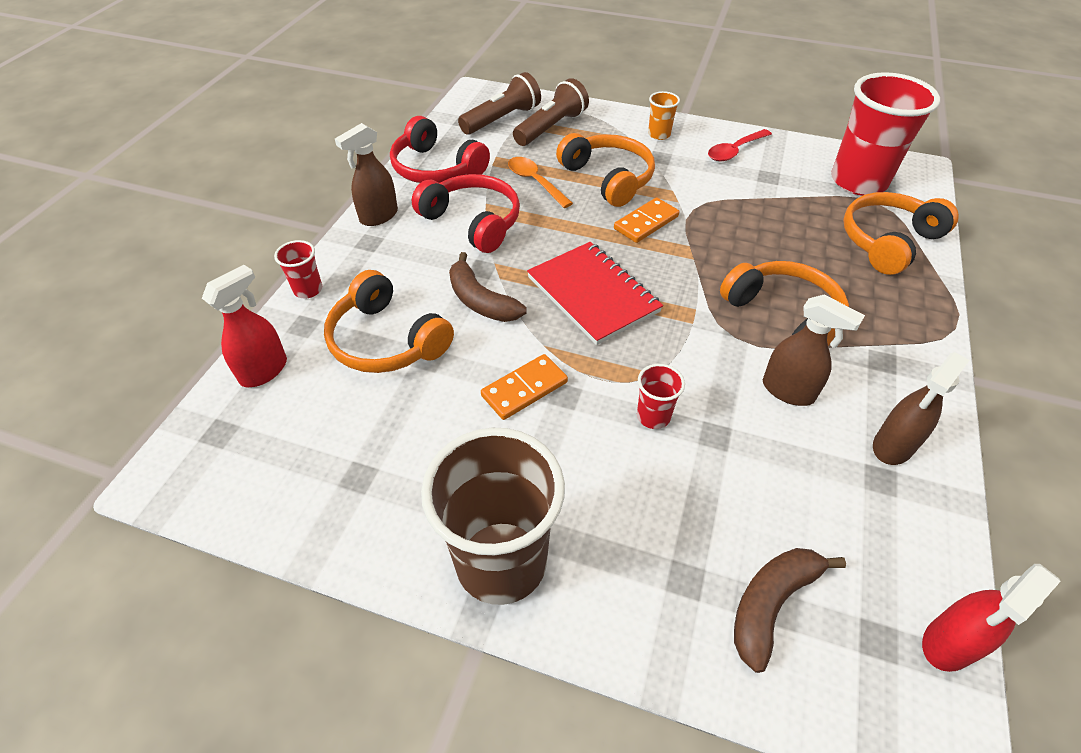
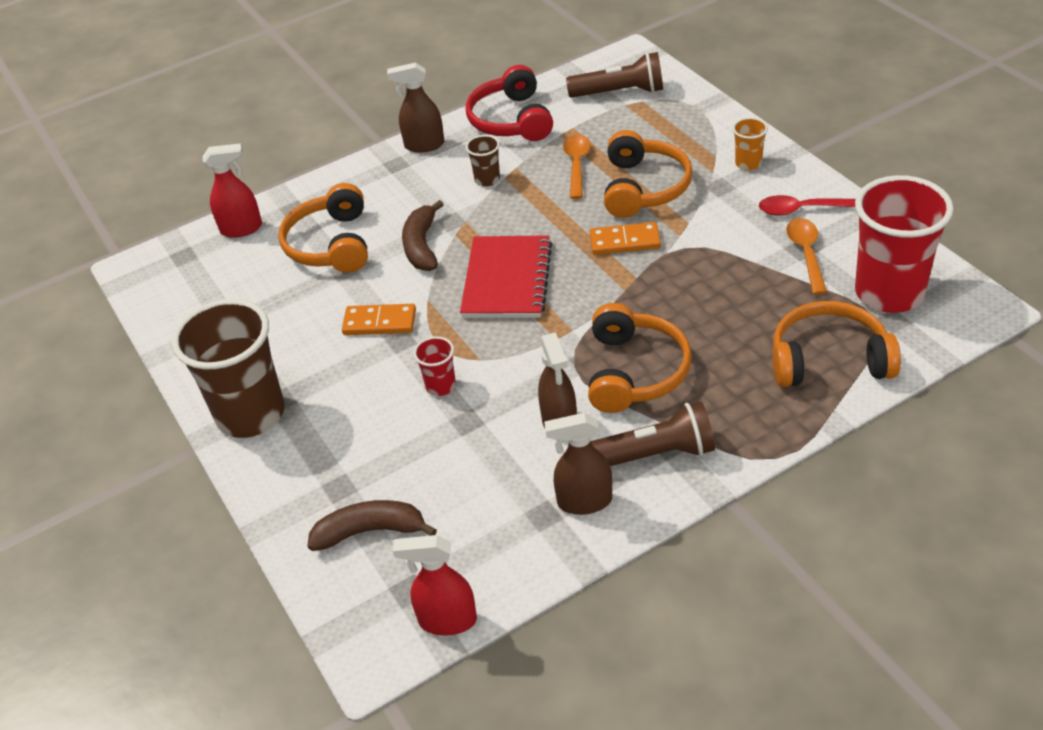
camera: 45 degrees right, 5 degrees down
(308, 290) = (320, 183): red cup -> none
(473, 222) = (487, 180): red headphones -> brown cup
(551, 127) = (654, 117): brown flashlight -> brown flashlight (653, 454)
(776, 178) = (806, 253): none -> orange spoon

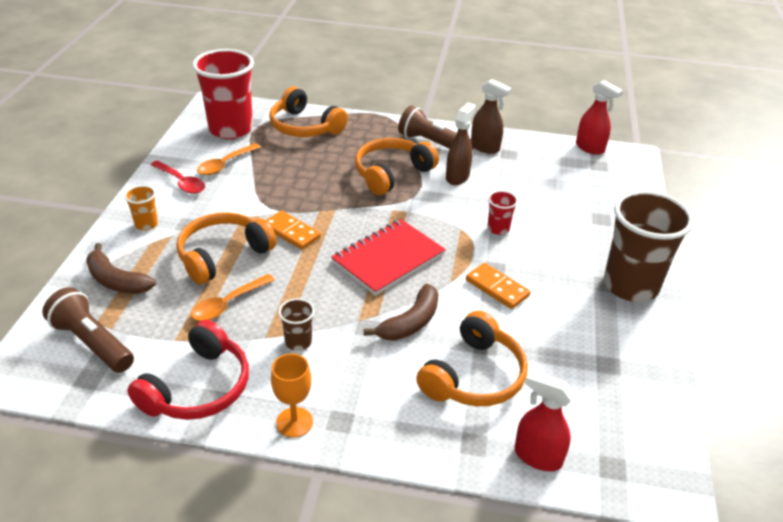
camera: 145 degrees left, 5 degrees down
(370, 531) = (599, 193): brown banana -> brown banana (116, 281)
(424, 145) = (294, 422): brown spray bottle -> orange goblet

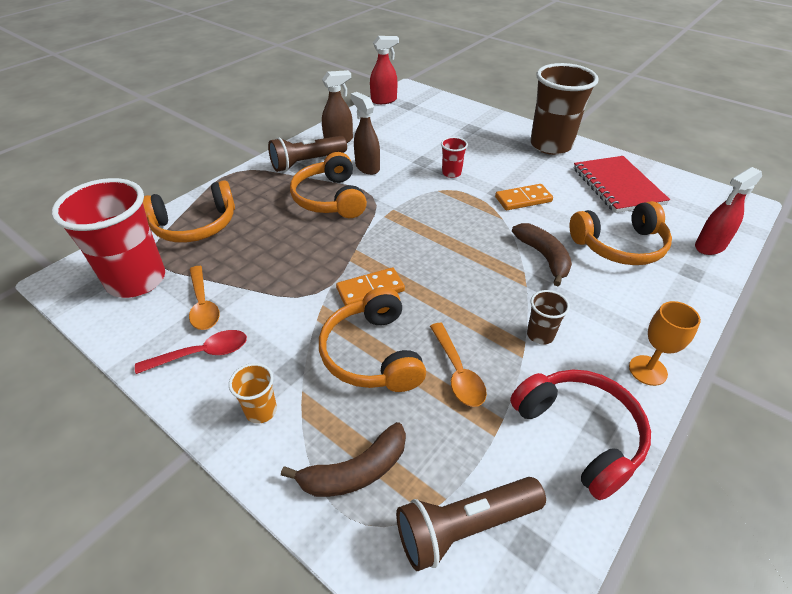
camera: 60 degrees left, 5 degrees up
(388, 259) = (453, 241): red notebook -> red notebook (617, 186)
(474, 376) = (620, 246): orange headphones -> orange headphones turned 105 degrees clockwise

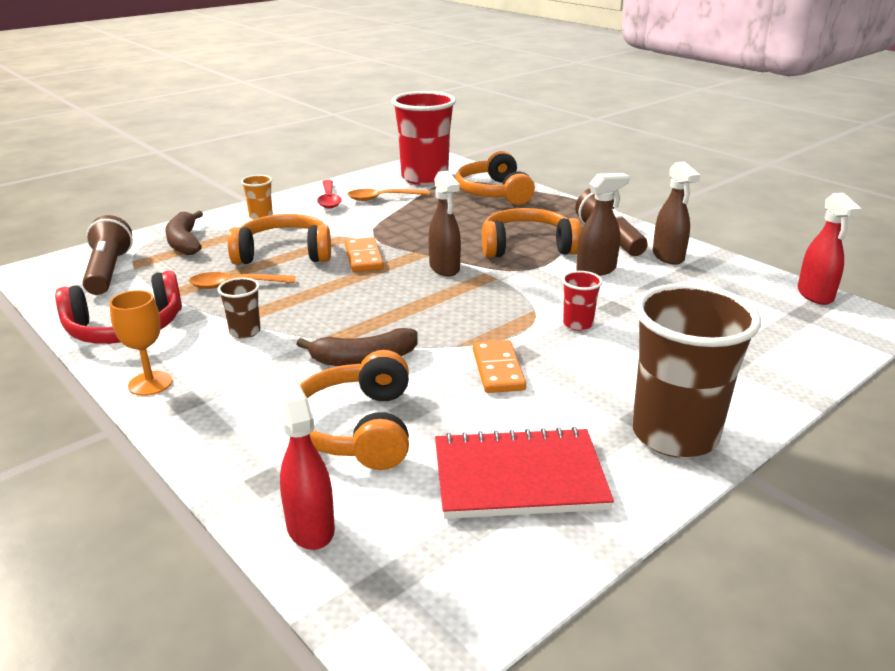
camera: 100 degrees right, 15 degrees down
(382, 237) = (444, 268): none -> brown spray bottle

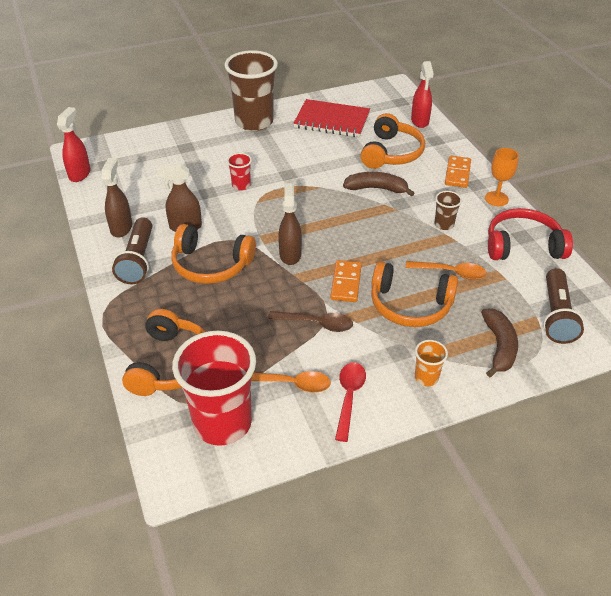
camera: 160 degrees left, 15 degrees up
(380, 228) = (317, 324): none -> brown spoon
(498, 370) = (307, 167): orange domino -> orange domino (457, 173)

